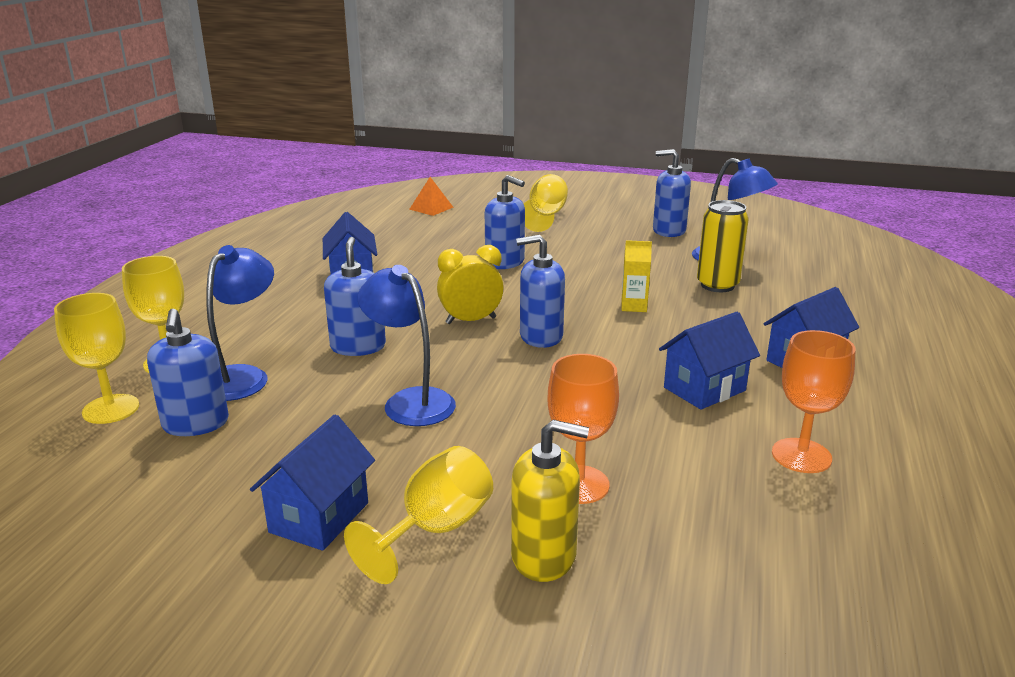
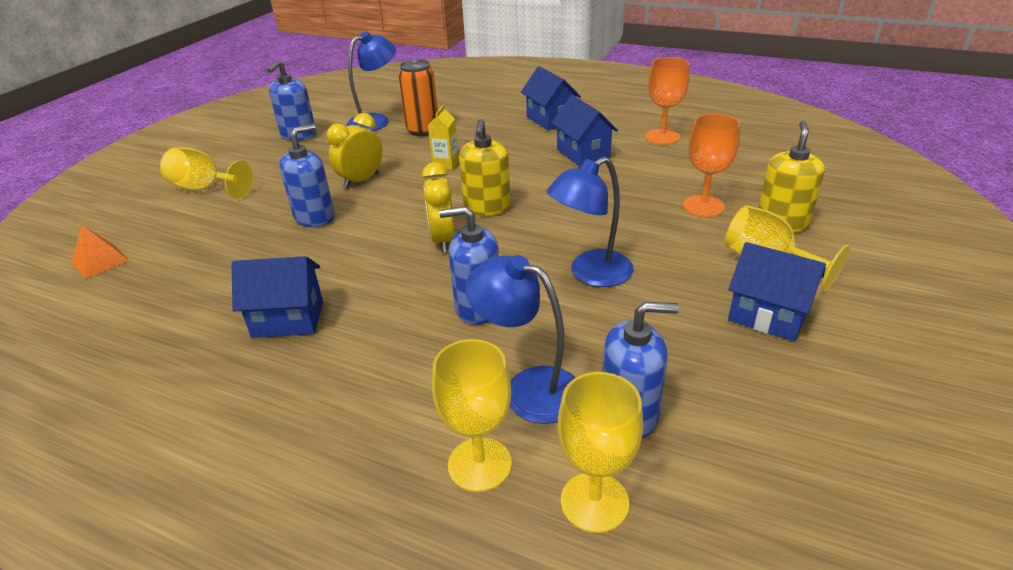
camera: 80 degrees left, 10 degrees up
(541, 336) = (487, 207): blue soap dispenser -> yellow soap dispenser
(580, 271) = (361, 180): none -> yellow clock
(717, 285) = (423, 130): yellow can -> orange can

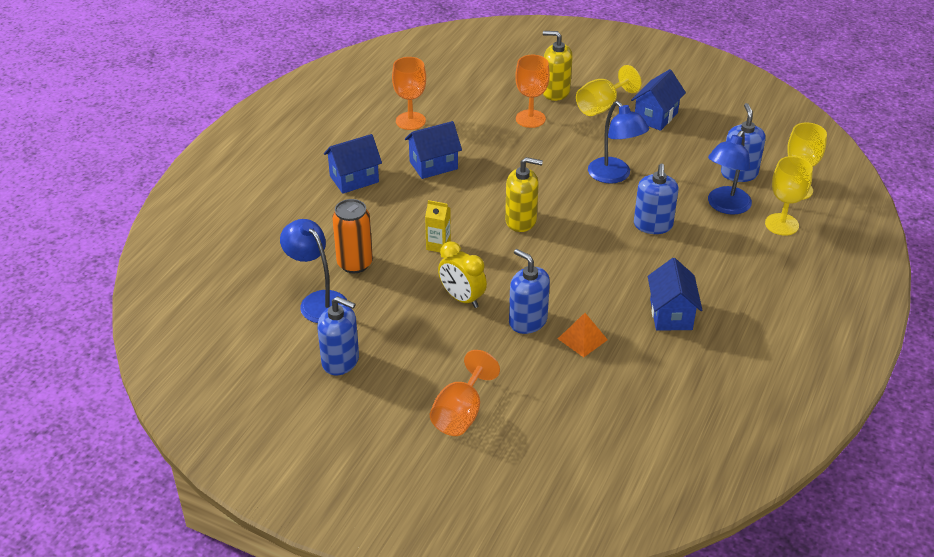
camera: 90 degrees left, 5 degrees up
(100, 261) = (594, 454): orange pyramid -> orange pyramid (582, 339)
(205, 188) = (461, 413): yellow goblet -> orange goblet
(443, 240) = (569, 243): yellow clock -> none

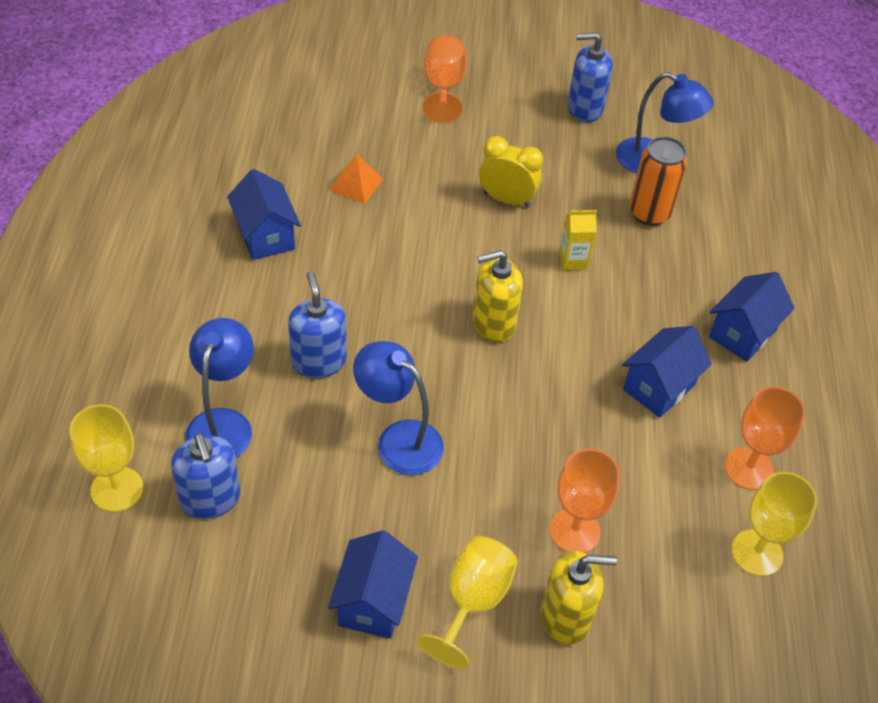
camera: 155 degrees right, 10 degrees up
(527, 321) = (423, 190): blue soap dispenser -> none
(781, 224) = (138, 411): yellow goblet -> yellow goblet (757, 553)

